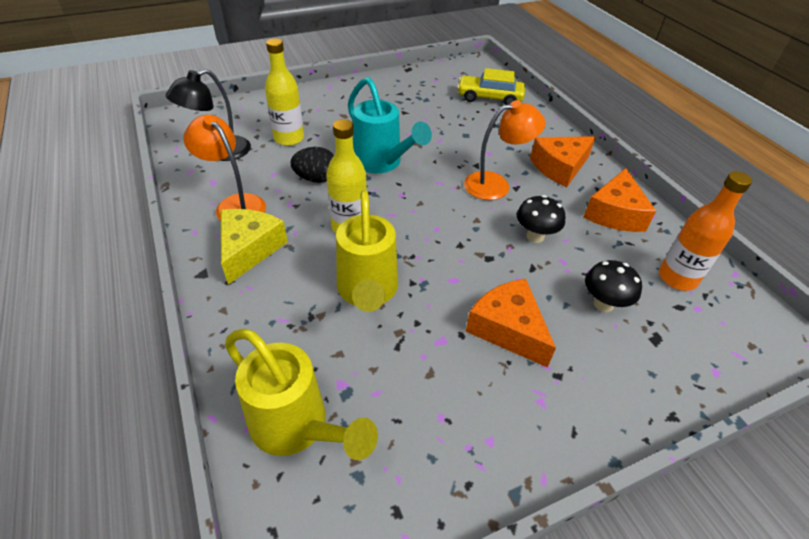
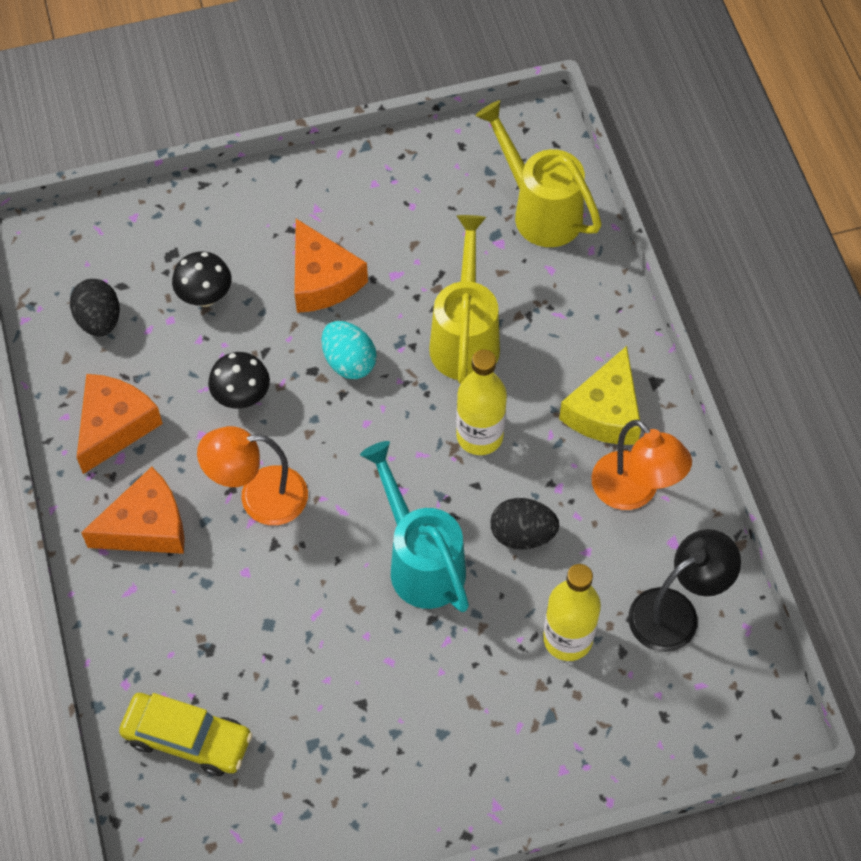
camera: 170 degrees left, 15 degrees up
(462, 266) = (349, 362): none -> turquoise egg
(677, 278) = (99, 320): orange bottle -> black egg

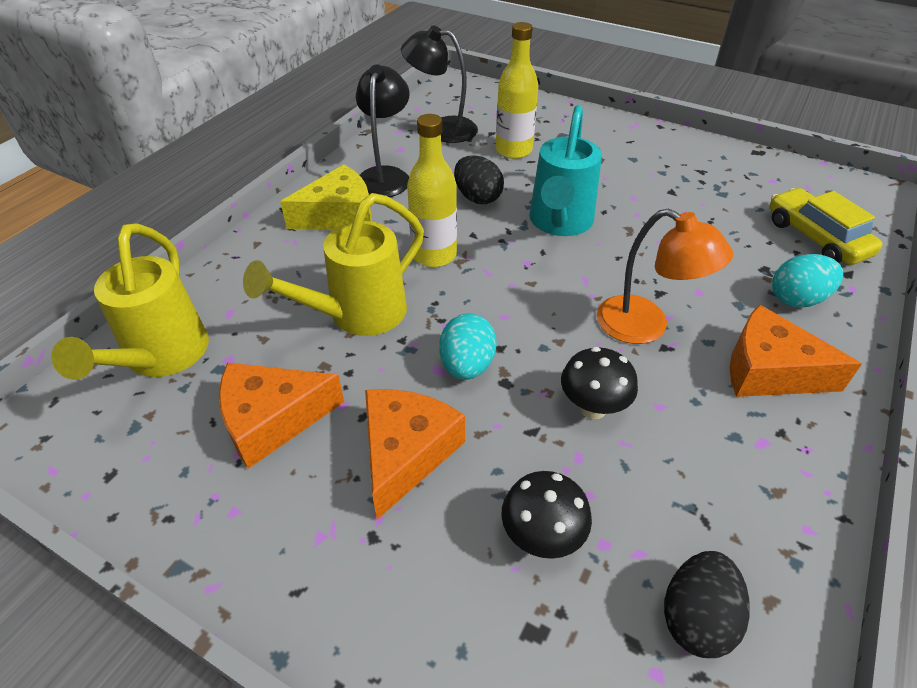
camera: 135 degrees left, 15 degrees down
(115, 426) = (750, 476): orange cheese -> orange cheese (272, 420)
(164, 628) = (797, 299): none -> turquoise egg
(634, 492) = (385, 176): orange lamp -> black lamp

